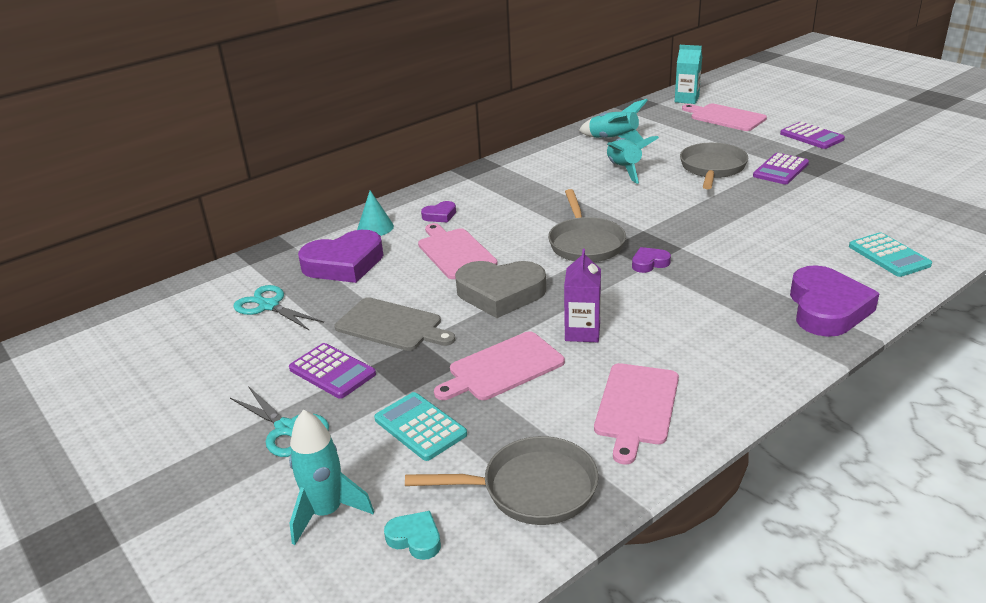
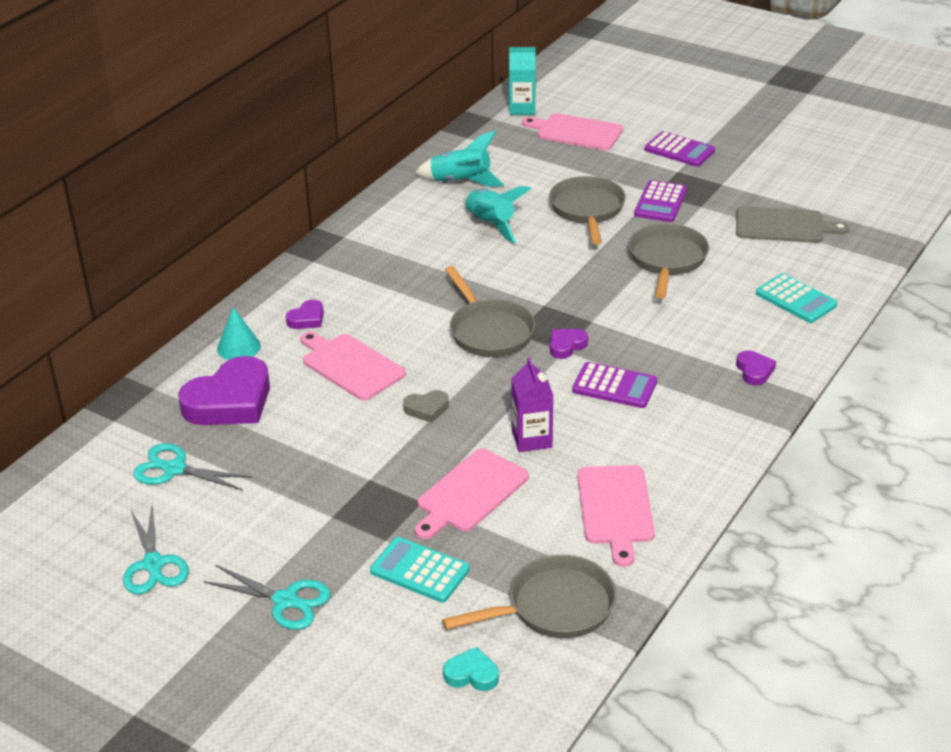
camera: 20 degrees left, 5 degrees up
(202, 376) = (153, 564): none -> turquoise scissors
(327, 512) = (376, 670): turquoise rocket -> none
(332, 371) = (295, 531): purple calculator -> purple calculator (614, 386)
(392, 325) = (329, 467): grey cutting board -> grey cutting board (783, 226)
(500, 293) = (426, 409): grey heart -> grey heart, size x0.47
(770, 211) = (667, 260): none -> grey pan
(826, 308) = (754, 371): purple heart -> purple heart, size x0.47

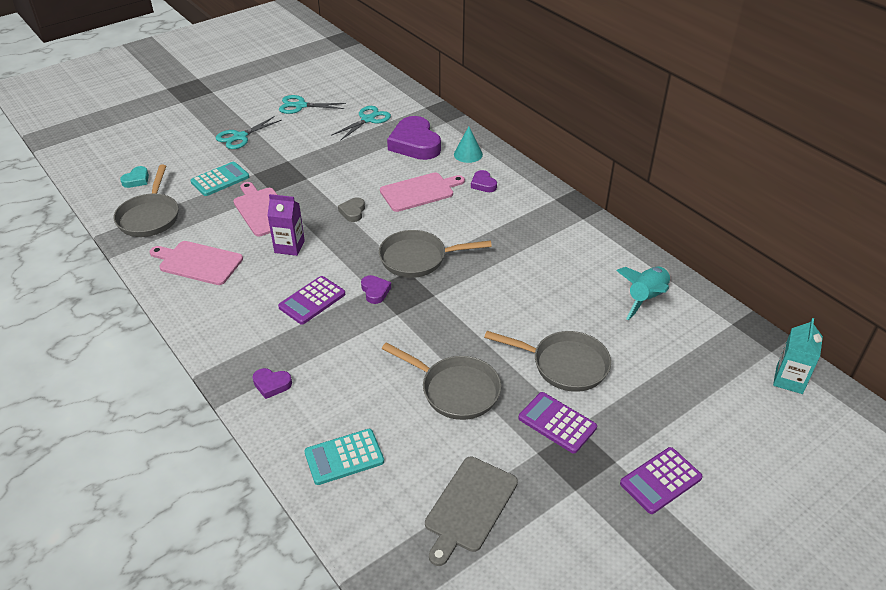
camera: 110 degrees right, 5 degrees up
(490, 224) = (566, 298): turquoise rocket -> none
(576, 132) = (725, 406): pink cutting board -> none

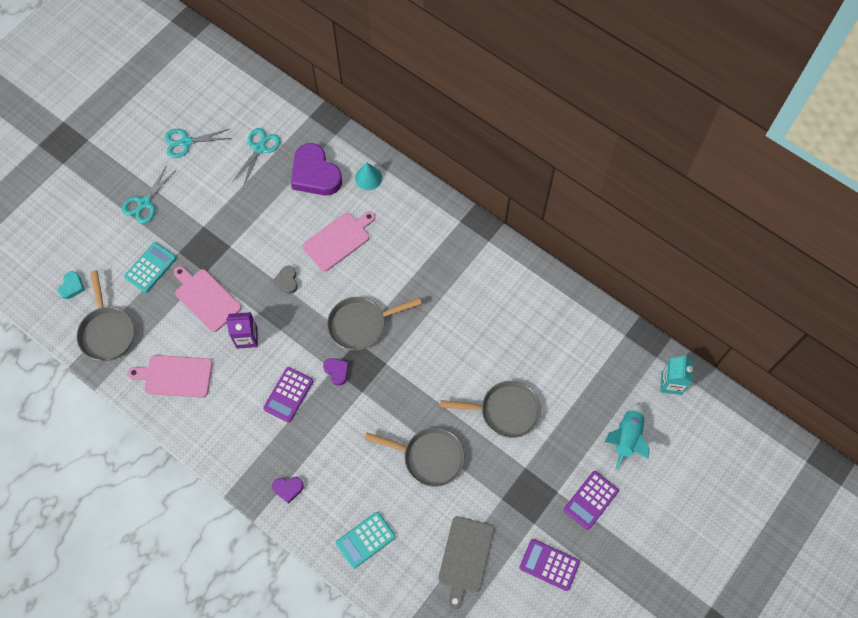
camera: 15 degrees left, 25 degrees up
(483, 184) = (392, 216): purple heart -> none
(557, 423) = (510, 468): purple calculator -> purple calculator (549, 564)
(646, 298) = (555, 324): turquoise rocket -> turquoise rocket (626, 438)

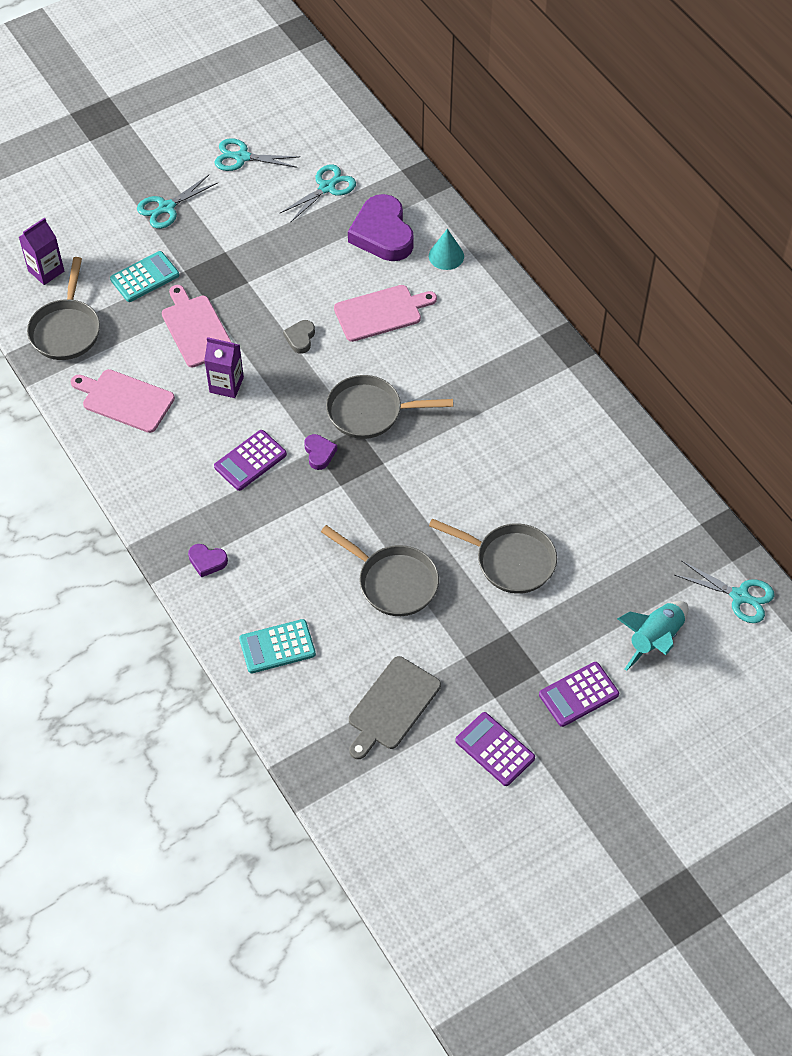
camera: 20 degrees right, 10 degrees down
(72, 286) = (46, 271): turquoise heart -> purple carton
(671, 383) = (739, 596): turquoise carton -> turquoise scissors

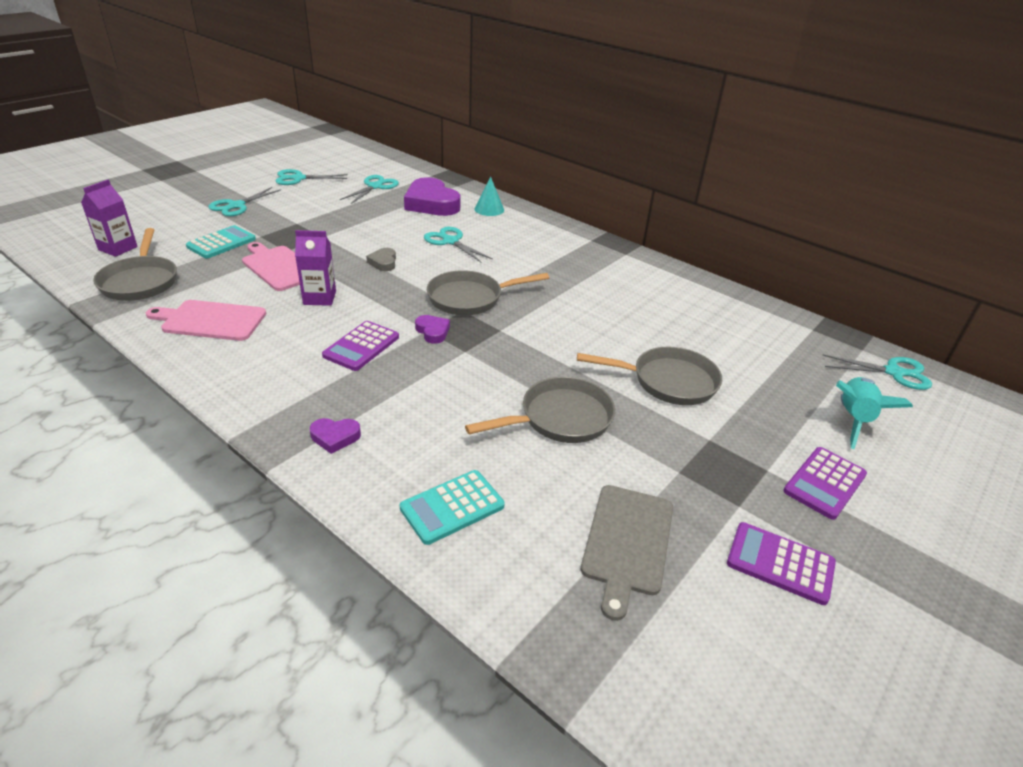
camera: 20 degrees left, 20 degrees down
(381, 312) = (450, 241): pink cutting board -> turquoise scissors
(393, 582) = (560, 418): grey pan -> grey pan turned 45 degrees counterclockwise

